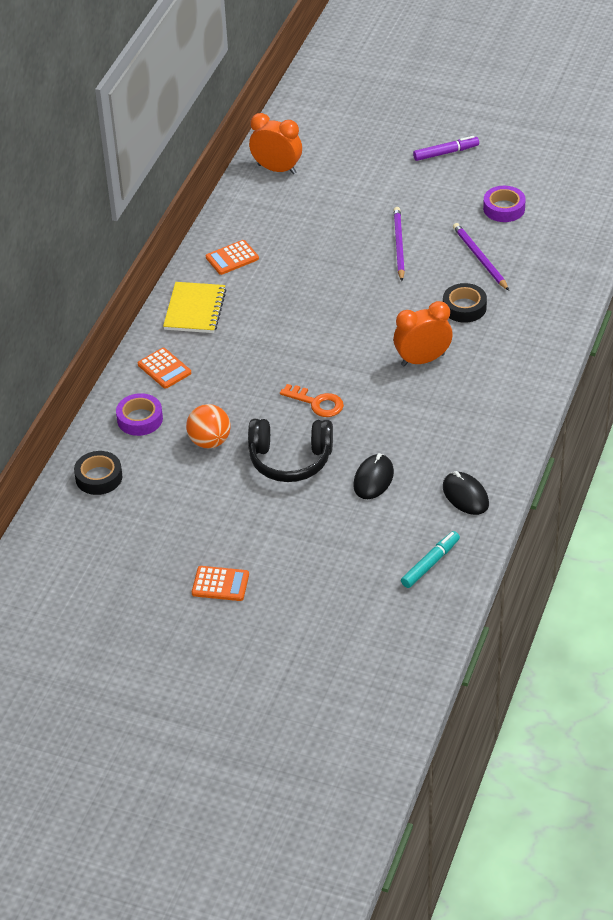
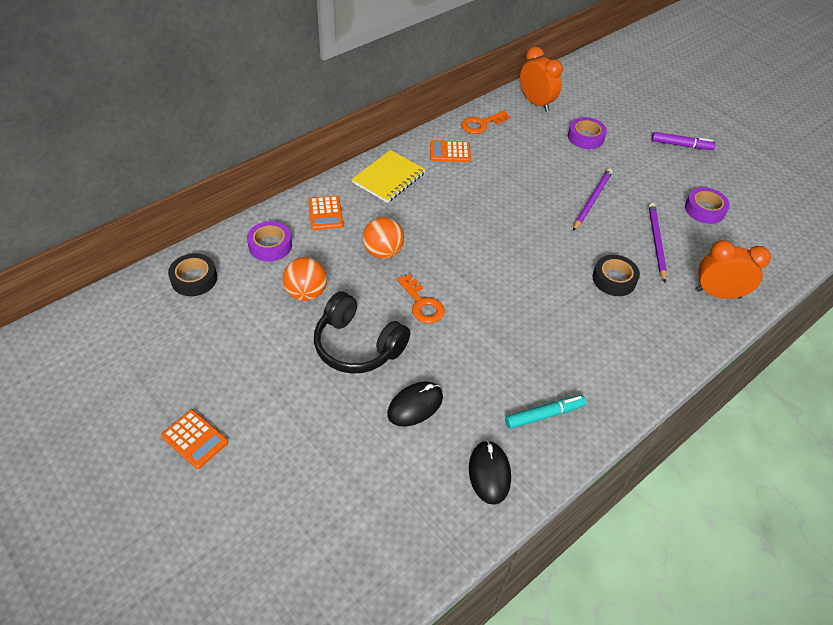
camera: 25 degrees right, 5 degrees up
(240, 216) = (481, 124): none -> orange key
(247, 377) = (383, 252): none -> orange ball
(351, 185) = (585, 137): none -> purple tape
(422, 360) = (543, 310): orange clock -> orange clock (717, 294)
(430, 564) = (400, 534): turquoise marker -> turquoise marker (544, 415)

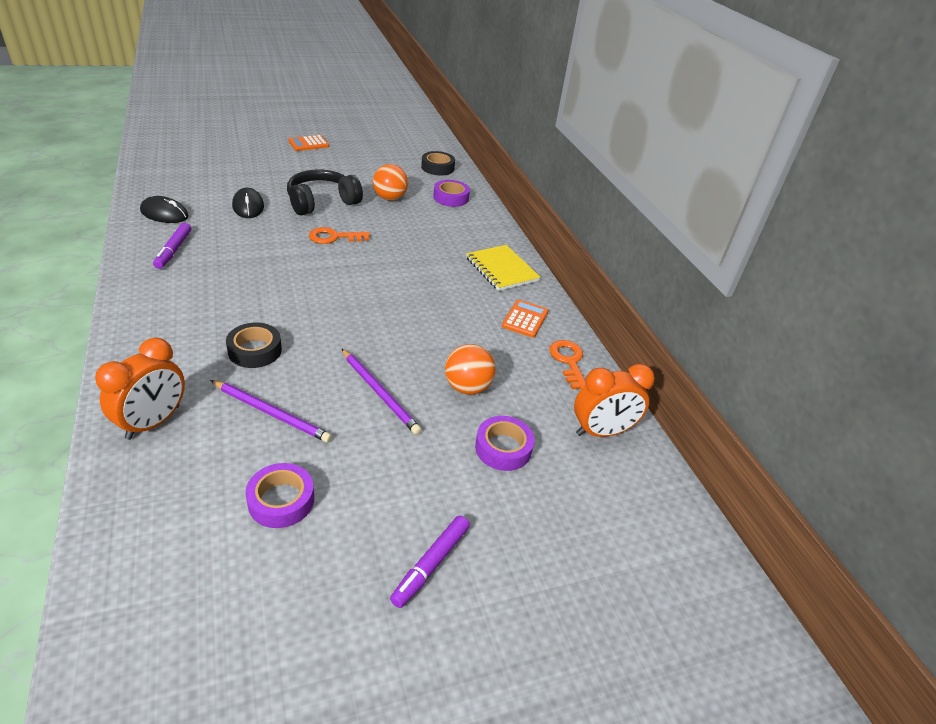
camera: 110 degrees right, 10 degrees down
(325, 213) = (472, 227): orange calculator -> none
(383, 252) = (406, 238): orange ball -> orange ball (467, 387)
(544, 415) = (174, 250): turquoise marker -> purple marker

